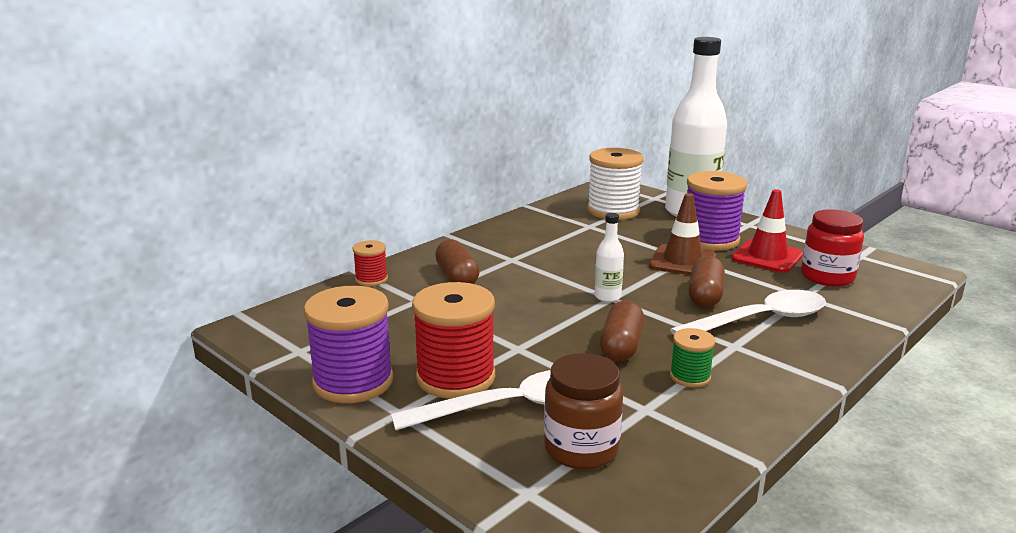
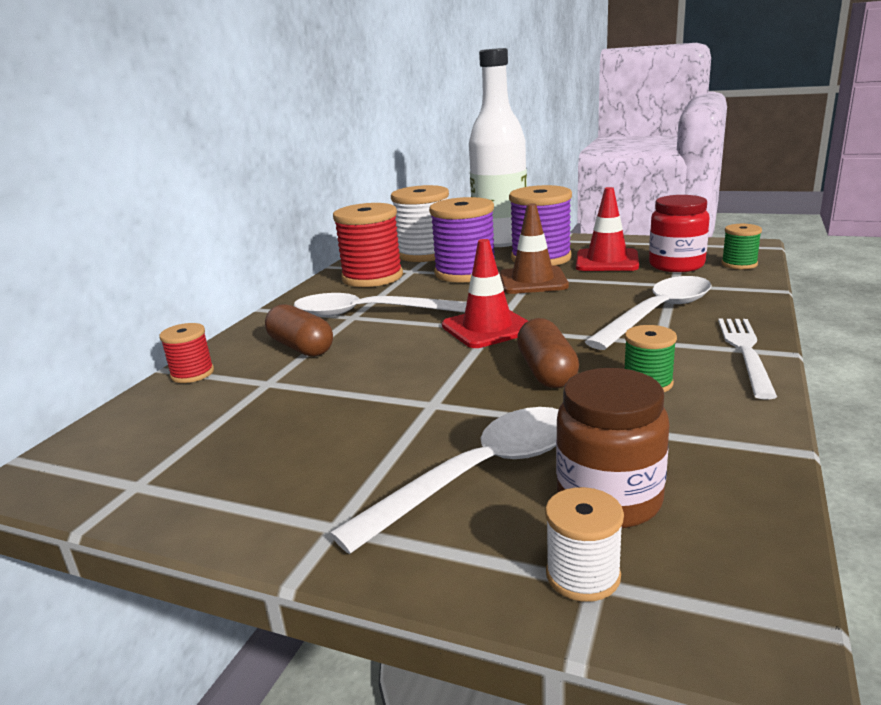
camera: 20 degrees left, 0 degrees up
(353, 382) = (241, 504): purple spool -> purple spool (465, 273)
(455, 377) = (381, 458): red spool -> red spool (372, 277)
(523, 486) = (583, 575): none -> white spool
(525, 259) = (367, 314): none -> white spoon
(607, 297) = (487, 328): white bottle -> red traffic cone
(705, 295) = (584, 305): brown capsule -> none
(797, 374) = (745, 352): none -> white fork
(889, 290) = (739, 264): none -> green spool

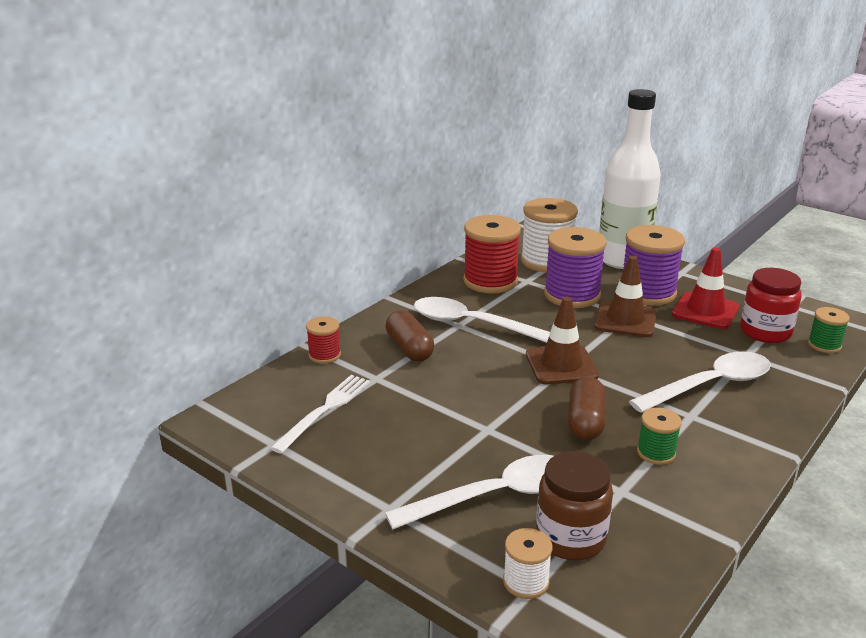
camera: 15 degrees right, 5 degrees up
(487, 328) = (561, 365): red traffic cone -> brown traffic cone
(745, 352) = (754, 444): white fork -> white fork (325, 410)

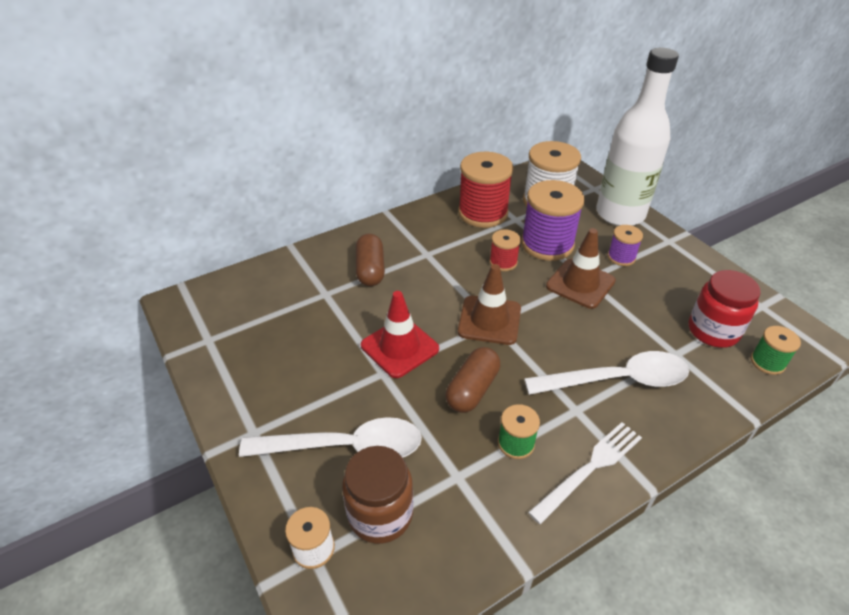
camera: 20 degrees right, 15 degrees up
(324, 355) = (299, 260): red spool -> red spool (503, 262)
(325, 410) = (265, 316): white fork -> white fork (589, 469)
(472, 324) = (438, 256): white spoon -> none
(647, 293) = (621, 257): purple spool -> purple spool, size x0.51
(705, 311) = (666, 291): red traffic cone -> red traffic cone (399, 347)

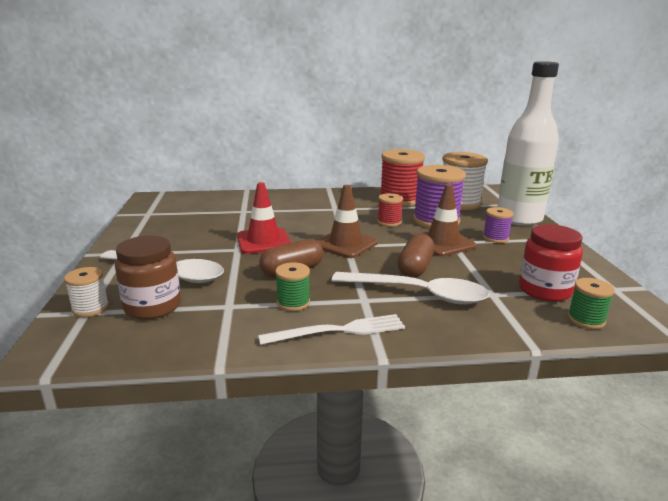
camera: 25 degrees right, 20 degrees down
(370, 270) = (286, 207): brown capsule -> brown capsule (415, 267)

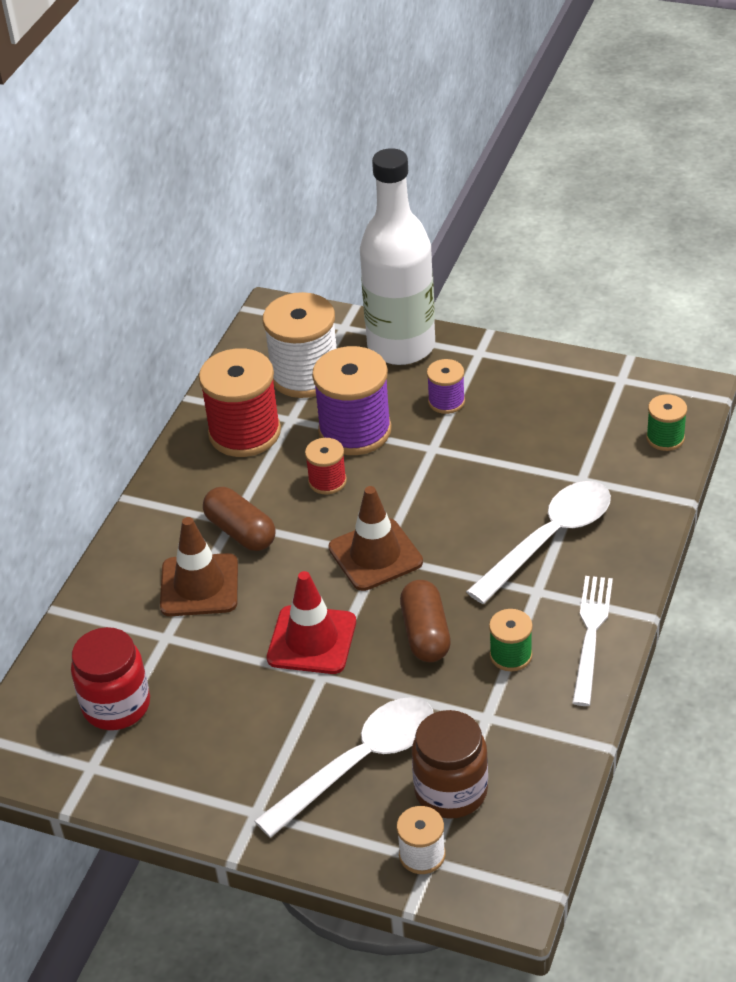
camera: 60 degrees left, 20 degrees up
(415, 267) = (484, 514): brown capsule -> brown capsule (240, 532)
(442, 243) = (431, 458): brown traffic cone -> brown traffic cone (199, 585)
(544, 290) = (596, 434): red jar -> red jar (116, 705)

